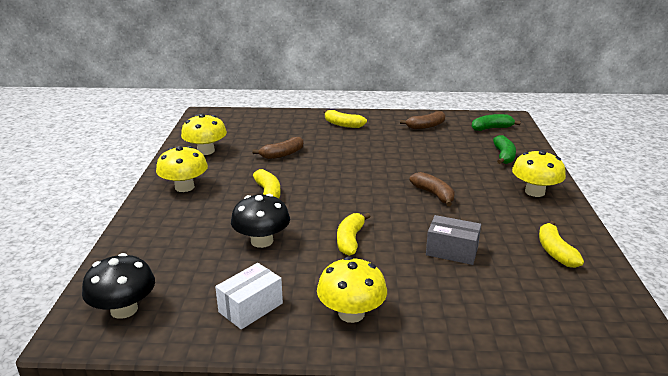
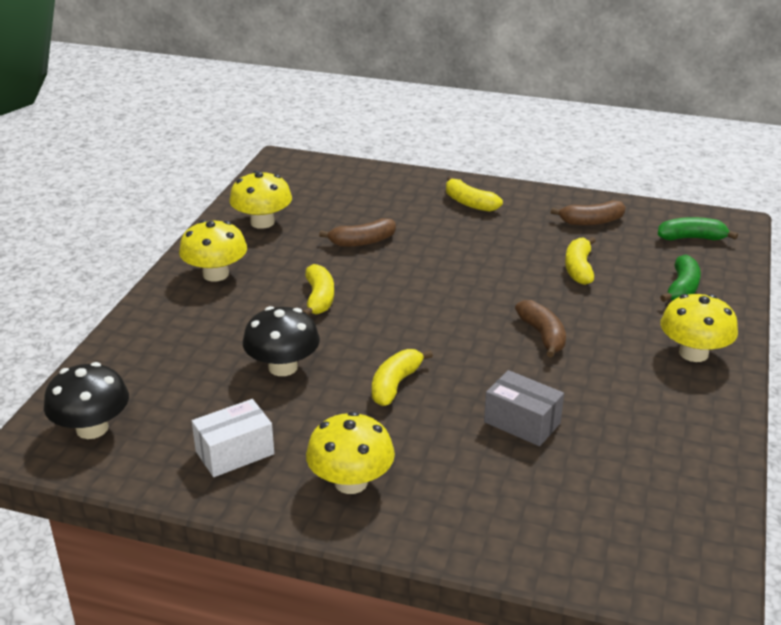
camera: 15 degrees right, 5 degrees up
(555, 252) = (666, 448): yellow banana -> yellow banana (579, 268)

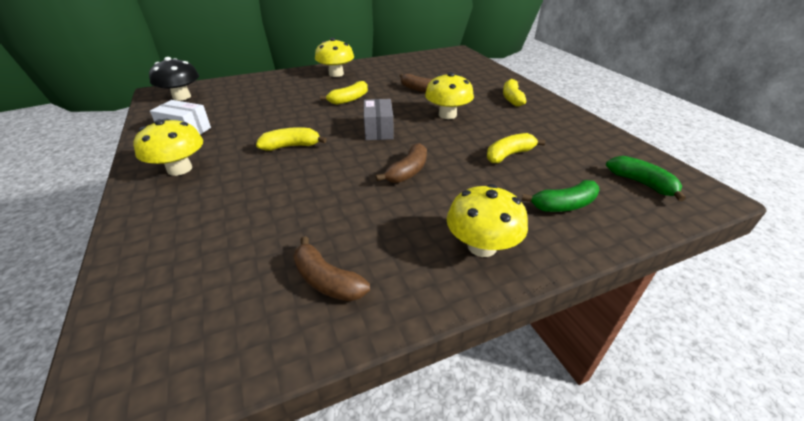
camera: 50 degrees right, 5 degrees up
(262, 222) = (396, 66): yellow mushroom -> yellow mushroom (447, 115)
(283, 367) = (274, 114): black mushroom -> none
(522, 423) = (294, 202): grey box -> grey box (378, 130)
(591, 221) = (574, 138): brown banana -> brown banana (327, 280)

